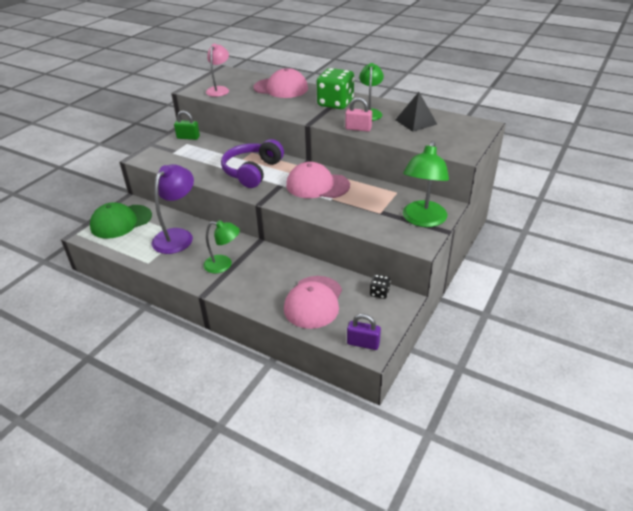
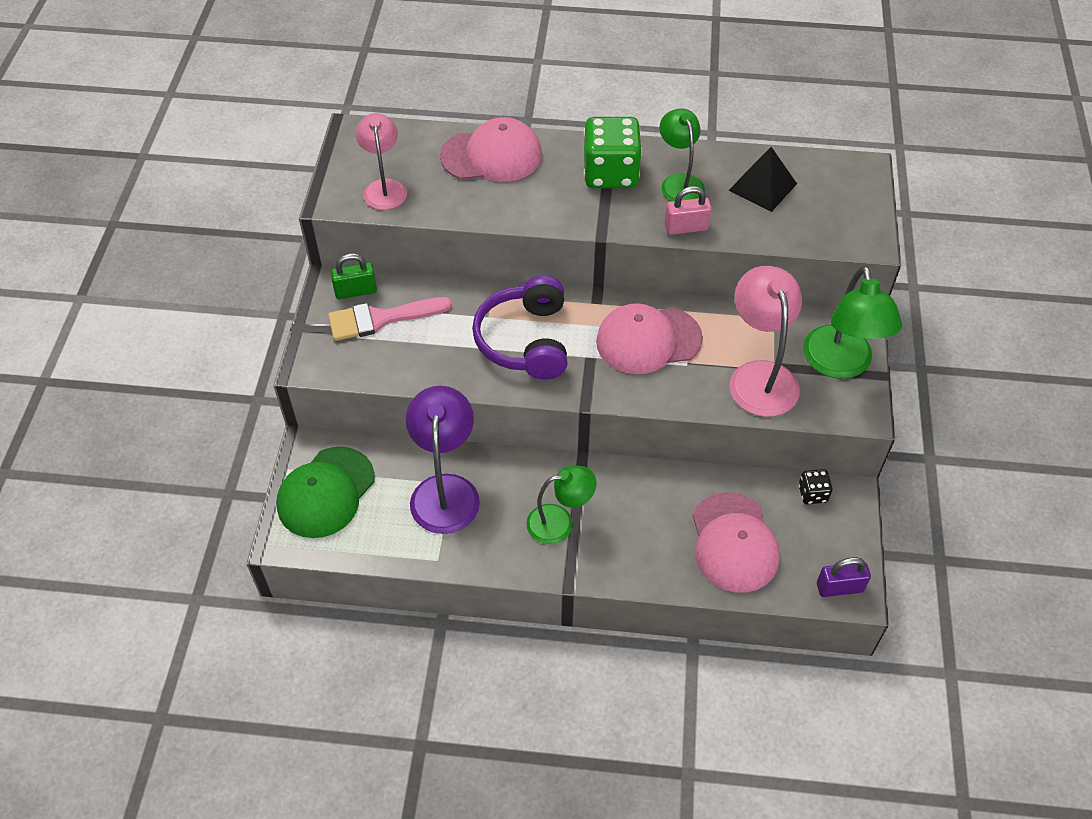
camera: 25 degrees left, 15 degrees up
(190, 149) = (381, 318): none -> pink brush
(369, 214) = (760, 376): none -> pink lamp

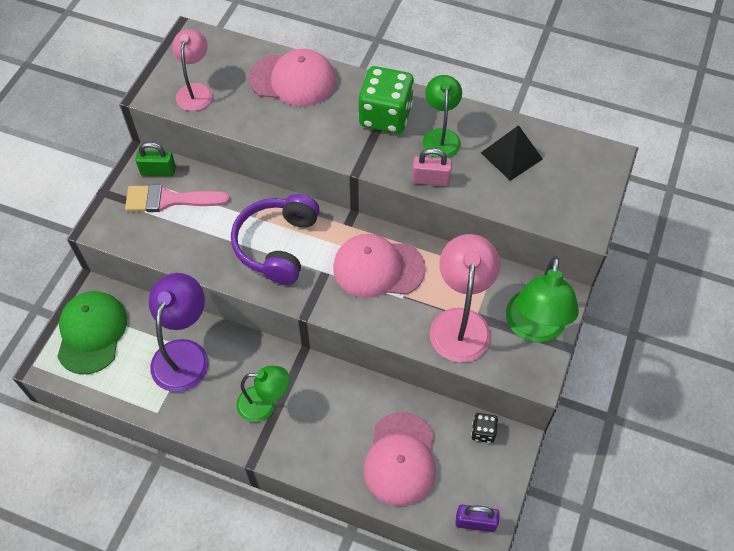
camera: 15 degrees right, 5 degrees up
(326, 492) = (91, 333): green cap -> green cap turned 135 degrees clockwise

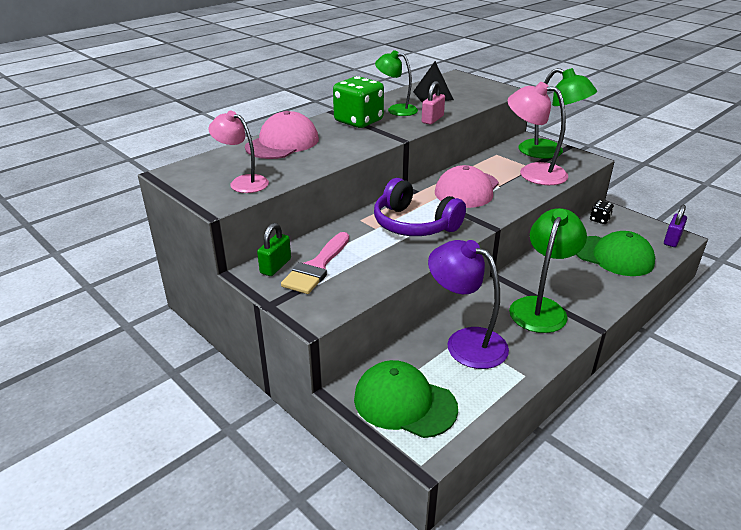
camera: 65 degrees left, 25 degrees down
(265, 404) = (541, 307): green lamp -> green lamp, size x1.53
(400, 459) = (613, 256): pink cap -> green cap

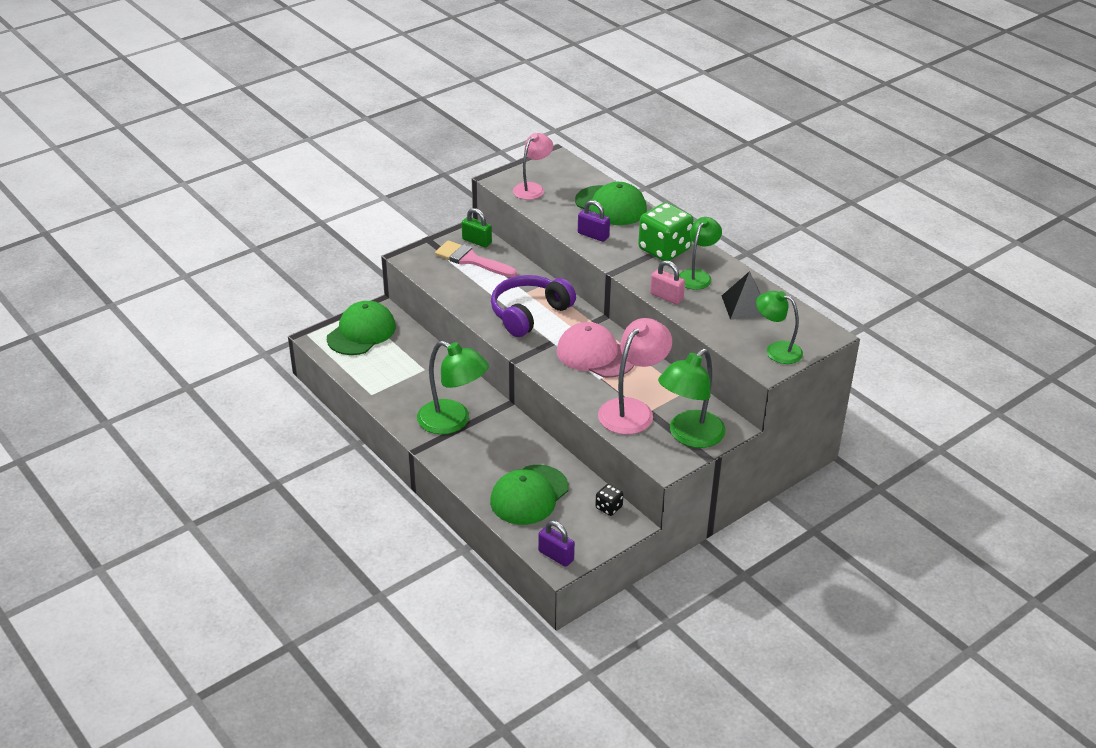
camera: 95 degrees right, 5 degrees up
(282, 143) = (611, 206): pink cap -> green cap
(339, 149) = (593, 235): none -> purple padlock
(465, 342) = (417, 370): purple lamp -> none
(484, 88) = (776, 350): none -> green lamp

